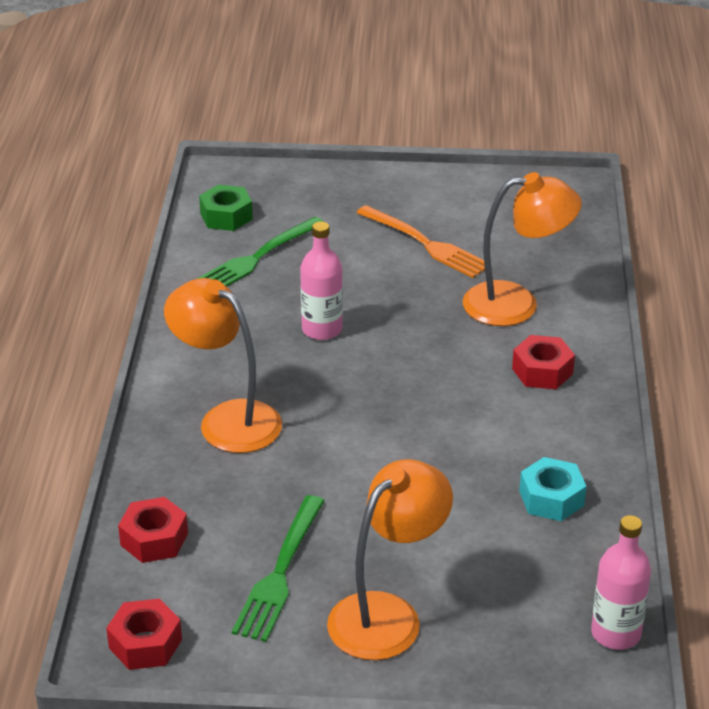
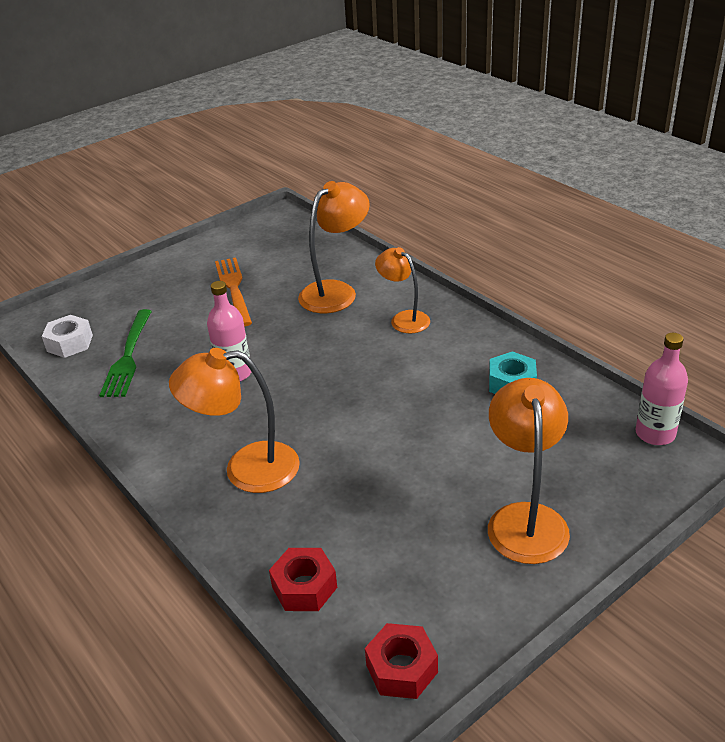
camera: 40 degrees left, 0 degrees up
(226, 216) = (70, 343): green nut -> white nut
(280, 572) = (422, 543): green fork -> none
(425, 244) = (234, 289): orange fork -> orange fork turned 105 degrees counterclockwise
(542, 371) = (404, 319): red nut -> orange lamp

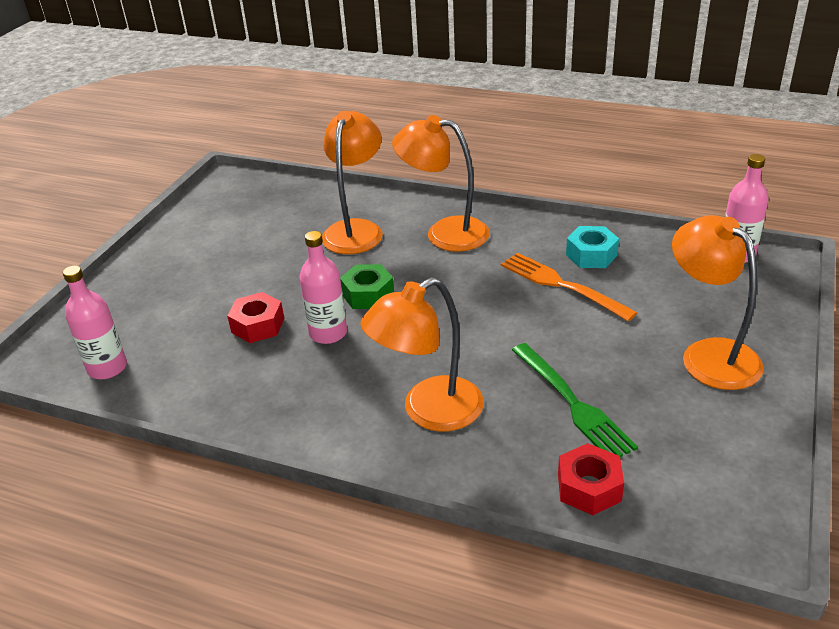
camera: 30 degrees left, 0 degrees up
(70, 343) = (107, 368): white nut -> pink bottle
(128, 356) = (192, 357): green fork -> green fork (572, 403)
(234, 289) = (246, 258): orange fork -> orange fork (562, 285)
(293, 352) = (368, 294): none -> green nut
(402, 668) = (736, 513): red nut -> red nut (258, 325)
(404, 319) = (444, 233): orange lamp -> orange lamp, size x1.55

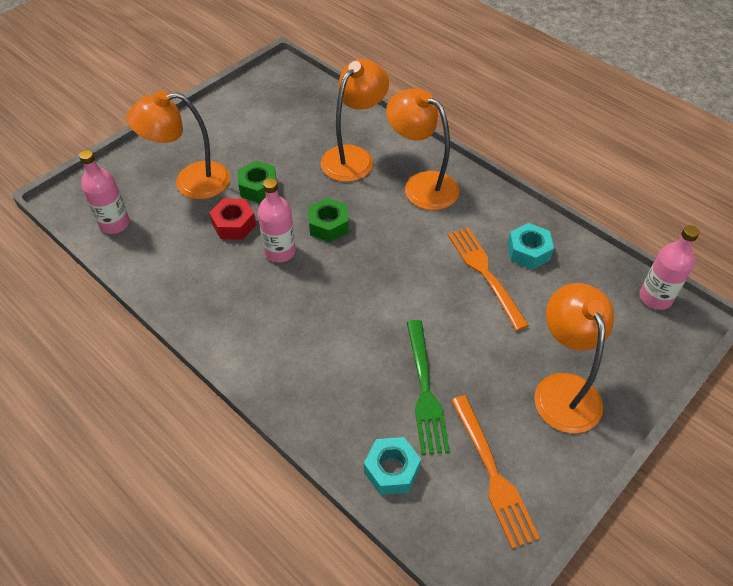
camera: 20 degrees right, 15 degrees up
(265, 285) = (258, 187): none -> green nut
(429, 411) = (314, 353): orange lamp -> orange lamp (190, 182)
(589, 487) = (391, 470): red nut -> turquoise nut
(695, 451) = (492, 473): none -> orange fork

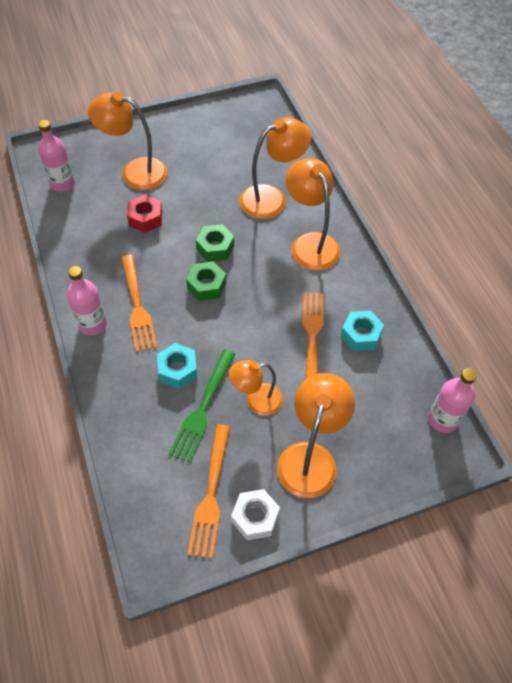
camera: 25 degrees right, 5 degrees up
(258, 187) = (182, 195): green nut -> green nut (206, 286)
(280, 251) = (166, 254): pink bottle -> pink bottle (92, 324)
(284, 316) = (137, 306): none -> orange fork
(391, 470) = (140, 455): turquoise nut -> turquoise nut (178, 370)
(473, 358) = (256, 401): none -> orange lamp
(552, 475) = (255, 517): none -> white nut

